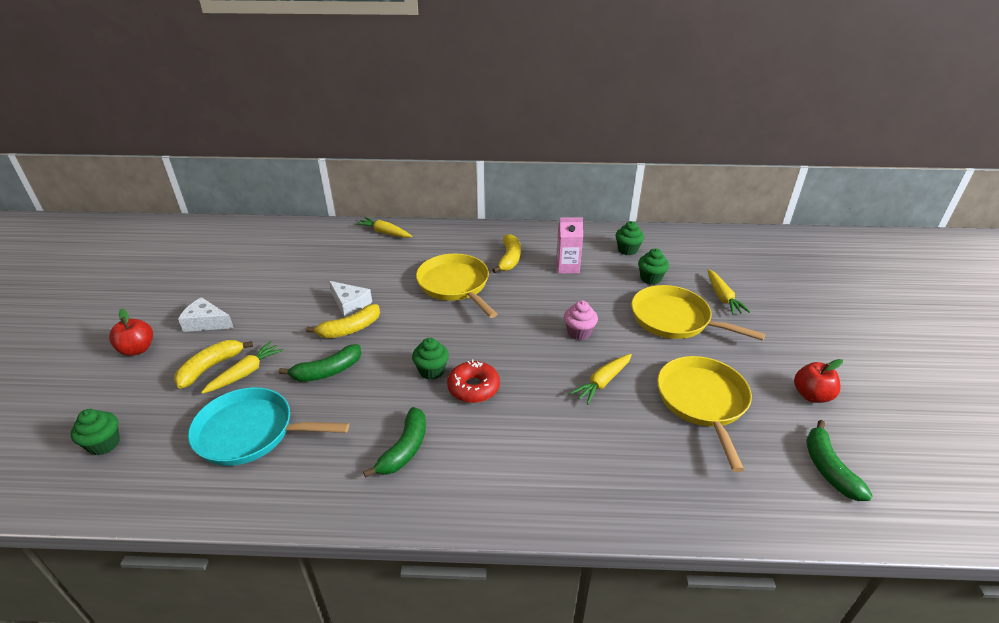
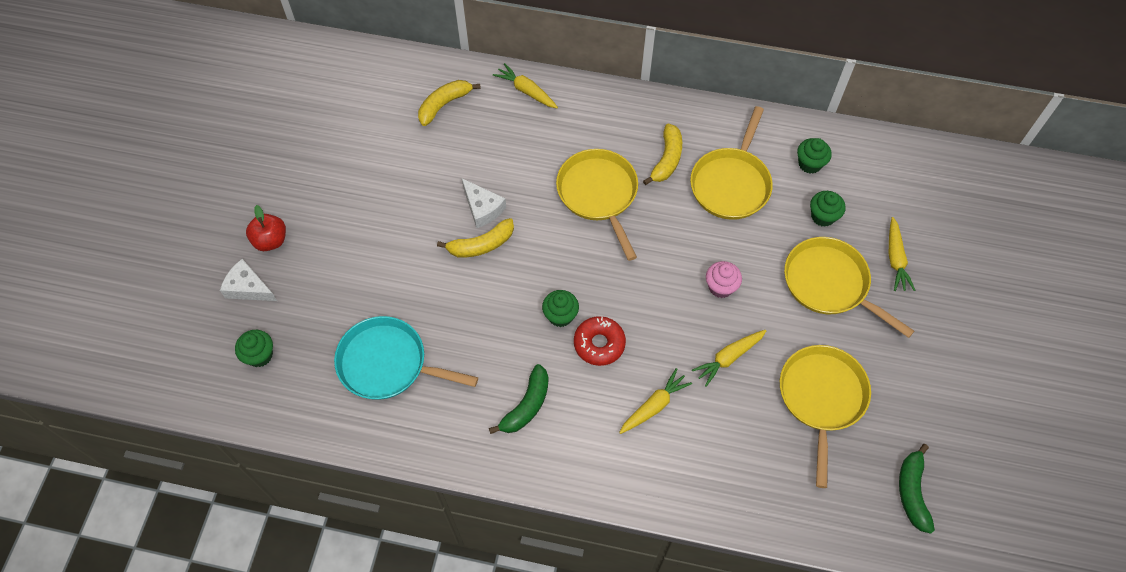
camera: 10 degrees right, 25 degrees up
(206, 322) = (334, 212): white cheese -> white cheese (248, 288)
(211, 367) = (344, 276): yellow banana -> yellow banana (444, 105)
(245, 373) = (378, 289): yellow carrot -> yellow carrot (654, 406)
(327, 371) = (457, 300): green banana -> none
(567, 267) = (731, 183): pink carton -> yellow pan
(811, 395) = (934, 408): red apple -> none

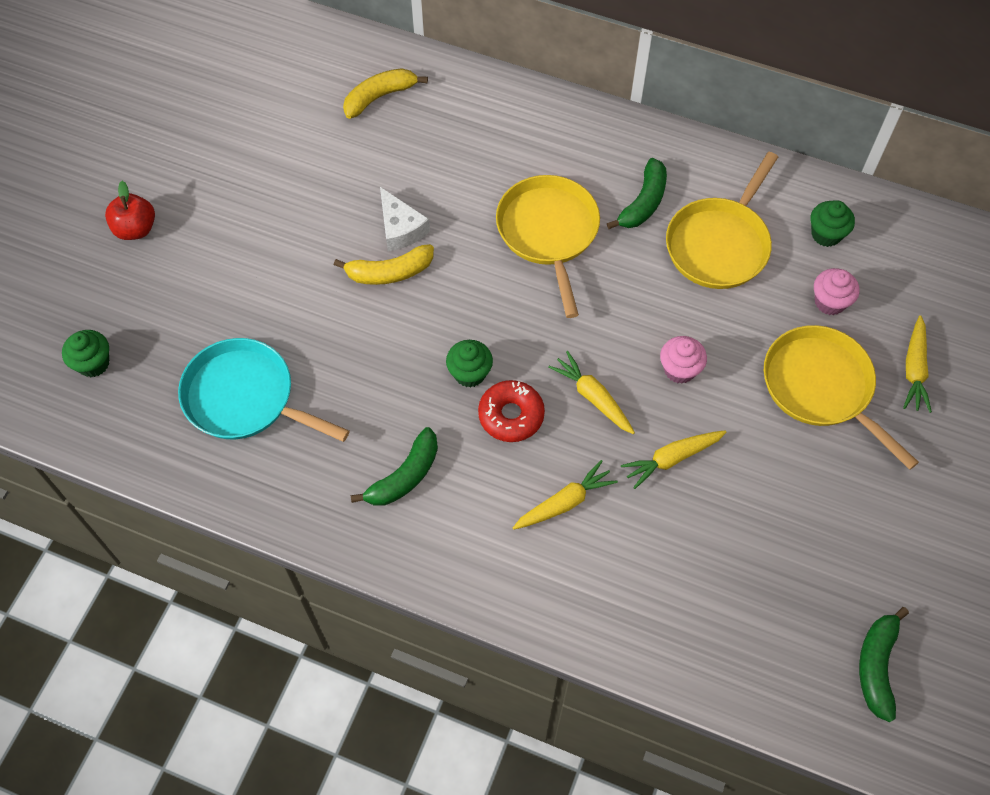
camera: 10 degrees right, 0 degrees up
(248, 288) = (97, 281): white cheese -> none
(526, 91) = (484, 94): yellow carrot -> yellow carrot (593, 397)
(666, 159) = (643, 202): yellow banana -> green banana
(821, 398) = (781, 528): yellow pan -> none
(823, 216) = (829, 302): green cupcake -> pink cupcake

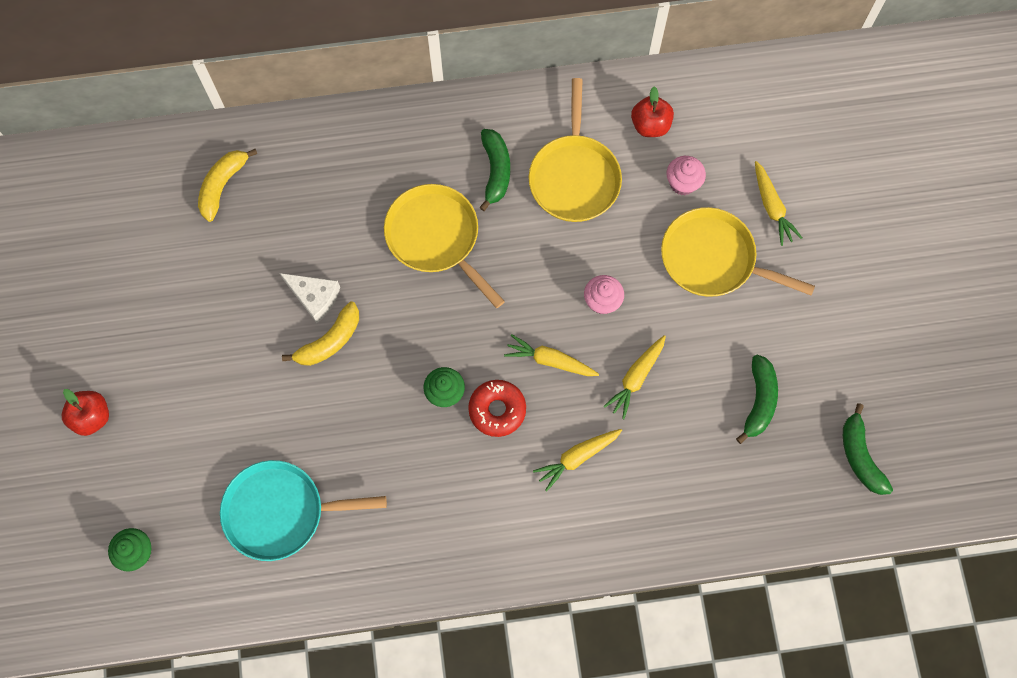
camera: 30 degrees left, 10 degrees up
(404, 476) = (445, 505): green banana -> green banana (758, 401)
(564, 502) = (577, 457): yellow carrot -> yellow carrot turned 150 degrees counterclockwise
(826, 234) = (650, 125): green cupcake -> red apple

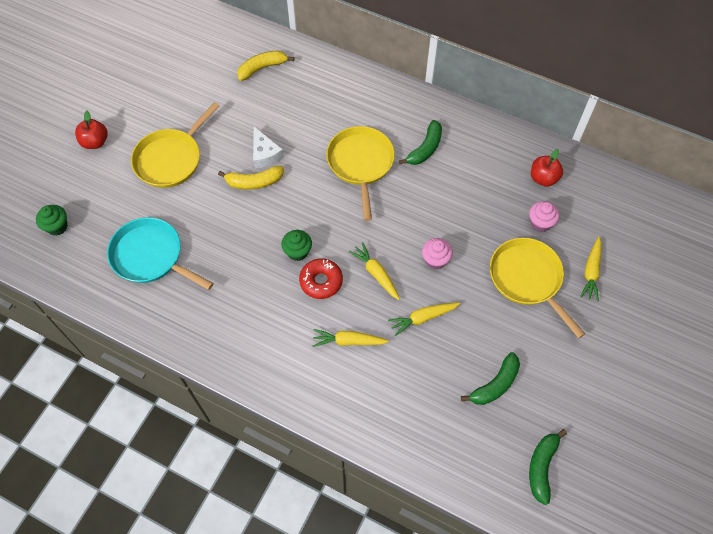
camera: 35 degrees right, 10 degrees down
(574, 177) = (472, 179): yellow pan -> yellow pan (171, 159)

